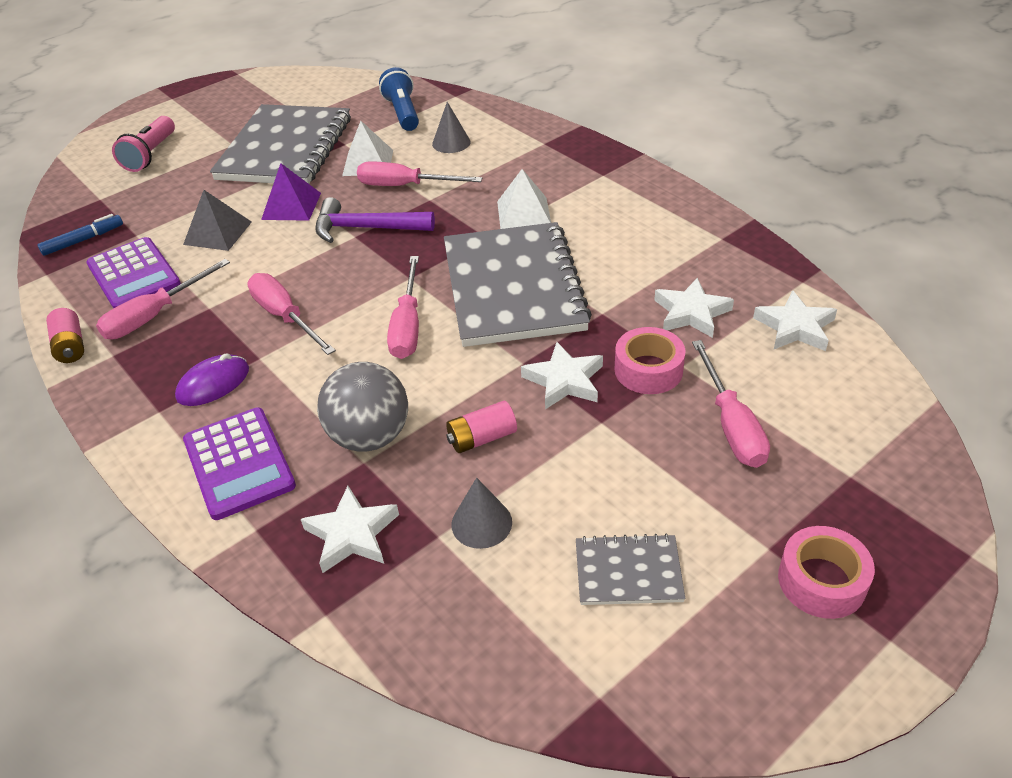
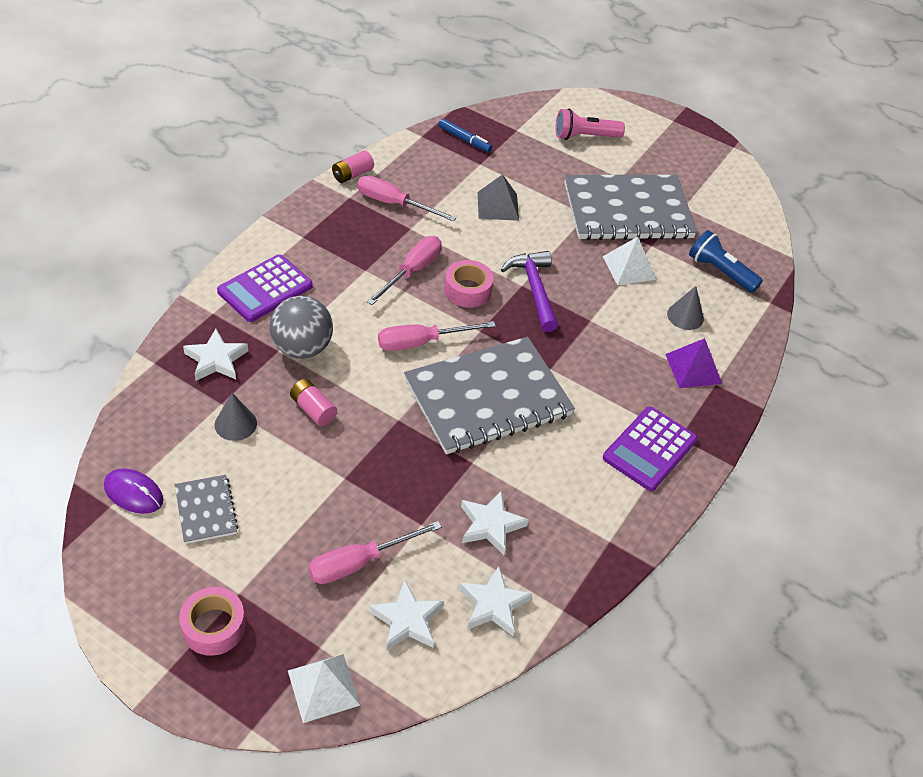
camera: 65 degrees right, 5 degrees up
(134, 275) = (434, 179): purple calculator -> purple calculator (649, 449)
(213, 383) = (334, 254): purple mouse -> purple mouse (133, 493)
(291, 206) = (548, 237): purple pyramid -> purple pyramid (693, 369)
(403, 113) = (720, 272): blue flashlight -> blue flashlight turned 105 degrees counterclockwise
(405, 186) = (604, 300): pink screwdriver -> none
(524, 213) = (594, 387): white pyramid -> white pyramid (323, 687)
(564, 381) = (384, 448): white star -> white star (407, 620)
(648, 370) = (410, 501): pink tape -> pink tape (467, 290)

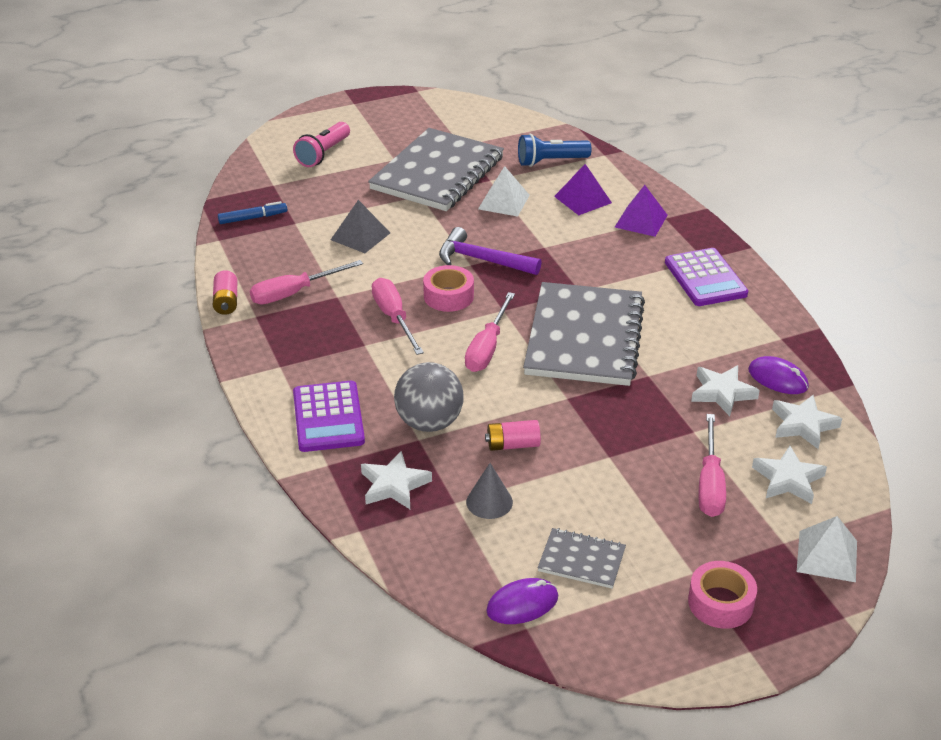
camera: 50 degrees left, 10 degrees down
(546, 560) = (777, 378): none -> purple mouse
(685, 316) = (582, 199): grey cone -> purple pyramid

